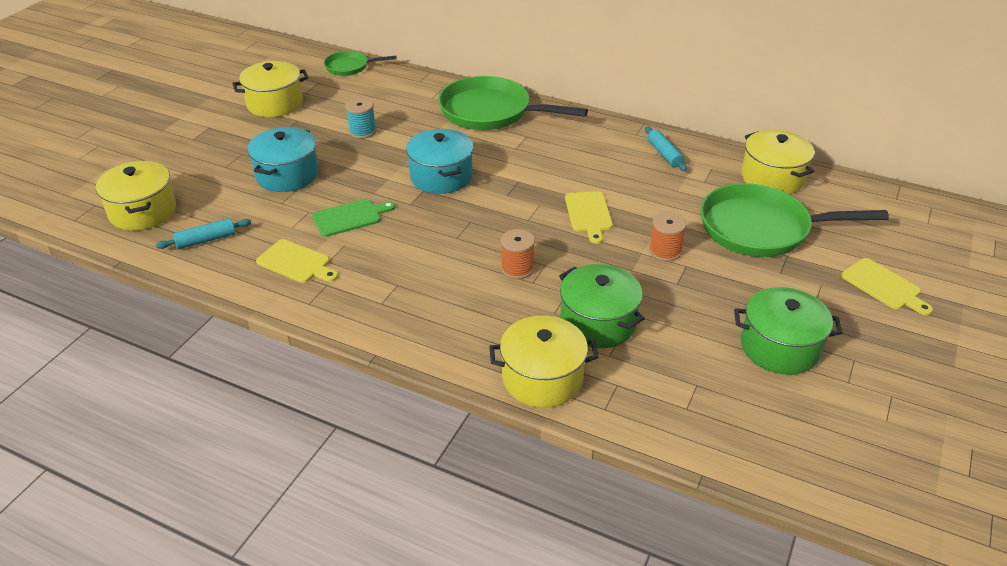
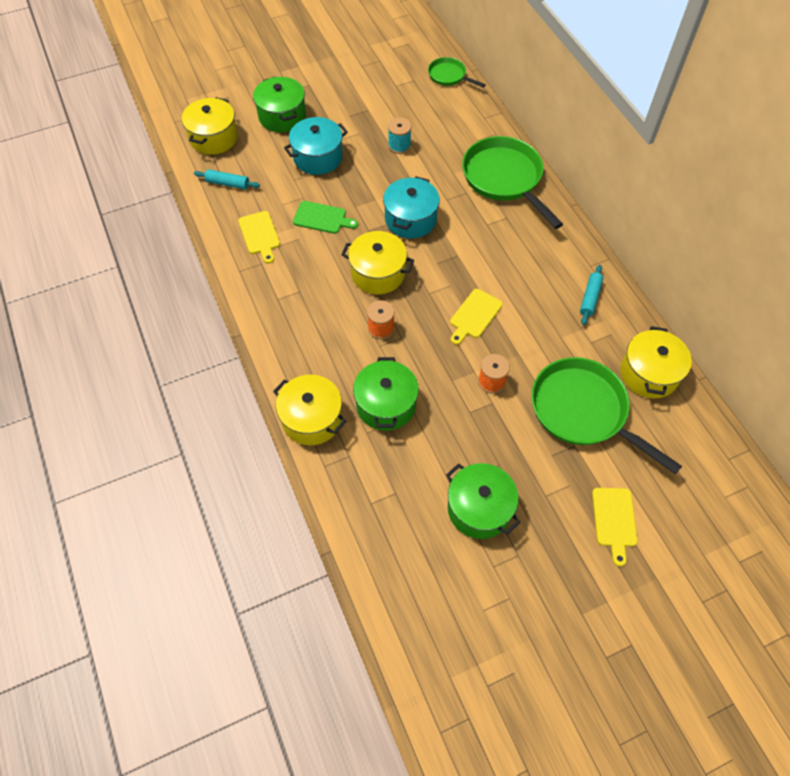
camera: 40 degrees right, 20 degrees up
(207, 161) = (282, 116): none -> green pot
(275, 104) = (367, 85): yellow pot -> yellow pot (378, 273)

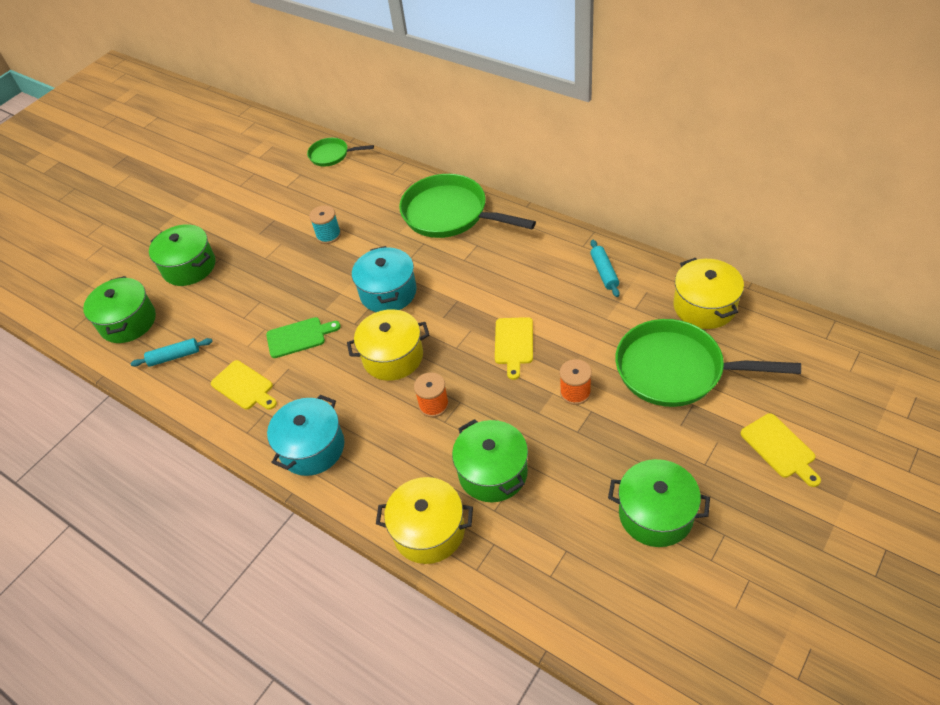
camera: 25 degrees left, 10 degrees down
(213, 138) = (128, 322): yellow pot -> green pot
(318, 157) = (254, 285): turquoise pot -> turquoise pot (312, 448)

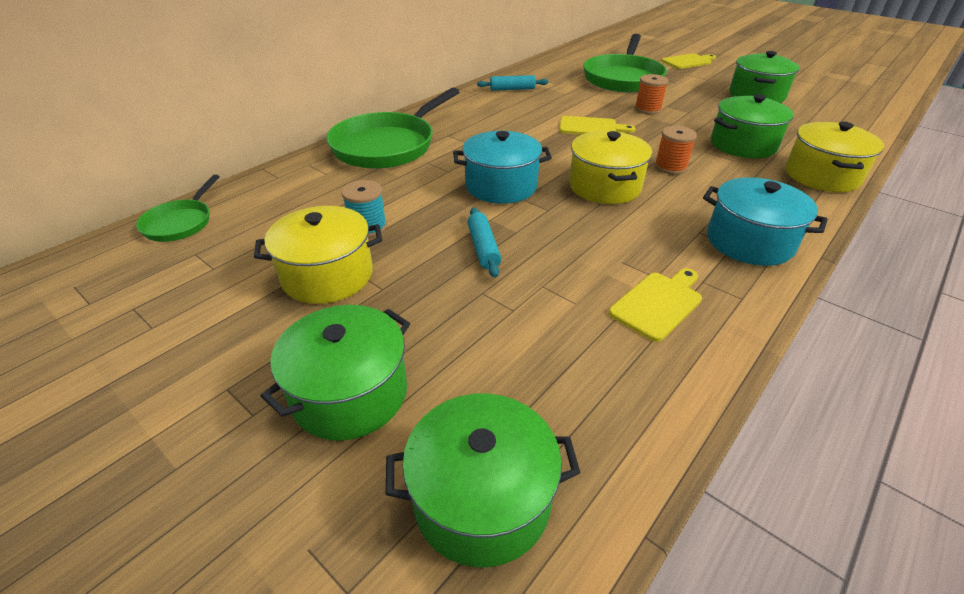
camera: 90 degrees left, 10 degrees down
(174, 356) = (594, 398): turquoise rolling pin -> turquoise rolling pin (483, 248)
(299, 337) = (564, 253): green cutting board -> none
(704, 306) = (560, 65): yellow pot -> yellow pot (327, 275)

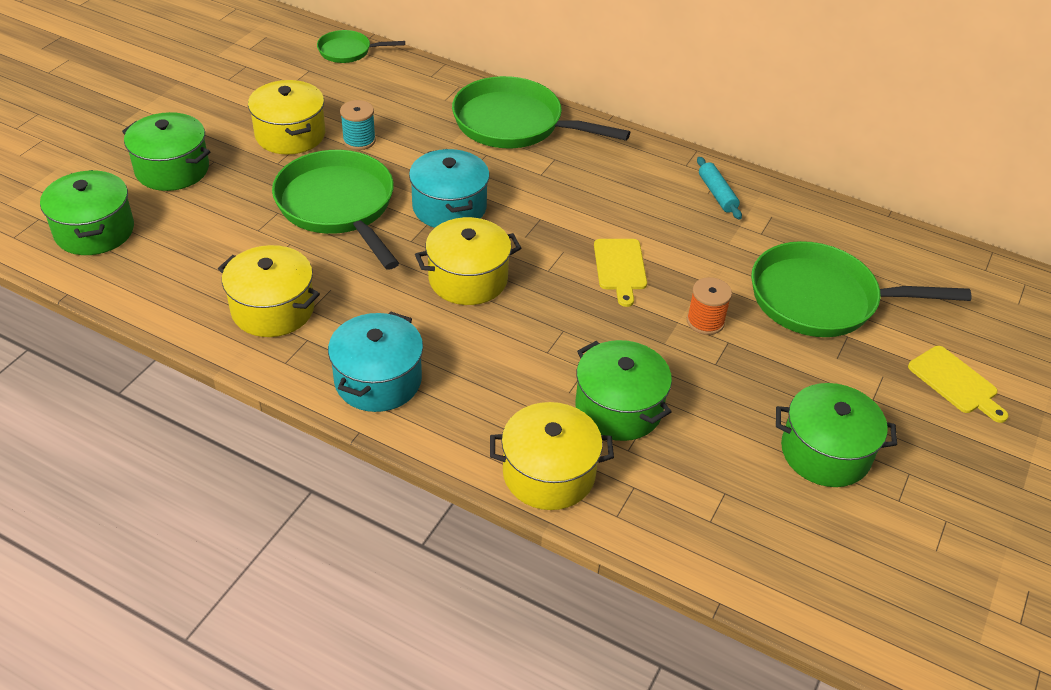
camera: 75 degrees right, 5 degrees up
(483, 248) = (338, 207): turquoise rolling pin -> green pan
(658, 303) = (273, 309): yellow cutting board -> yellow pot
(670, 167) = (530, 333): orange spool -> none

